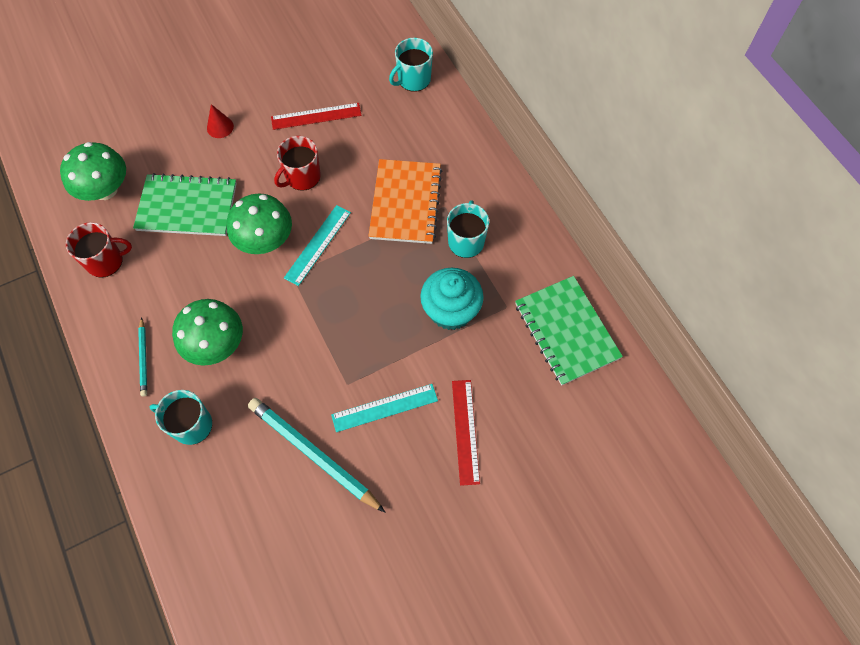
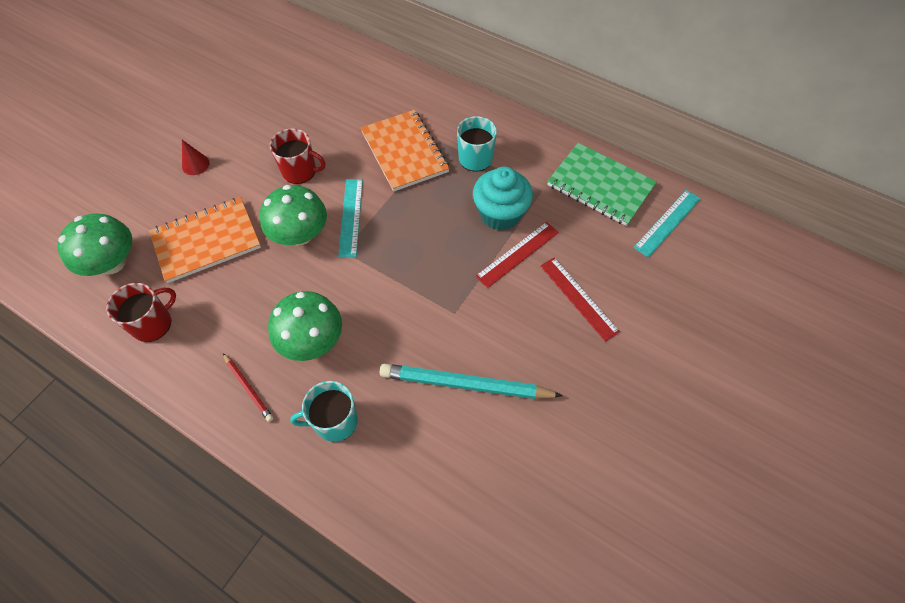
camera: 30 degrees left, 5 degrees down
(143, 359) = (248, 388): turquoise pencil -> red pencil
(187, 207) = (206, 241): green notebook -> orange notebook
(302, 177) = (300, 171): red mug -> red mug turned 90 degrees counterclockwise
(316, 116) = (280, 120): red ruler -> red ruler (517, 254)
(384, 408) = (500, 315): turquoise ruler -> turquoise ruler (667, 223)
(413, 79) = (346, 61): turquoise mug -> none

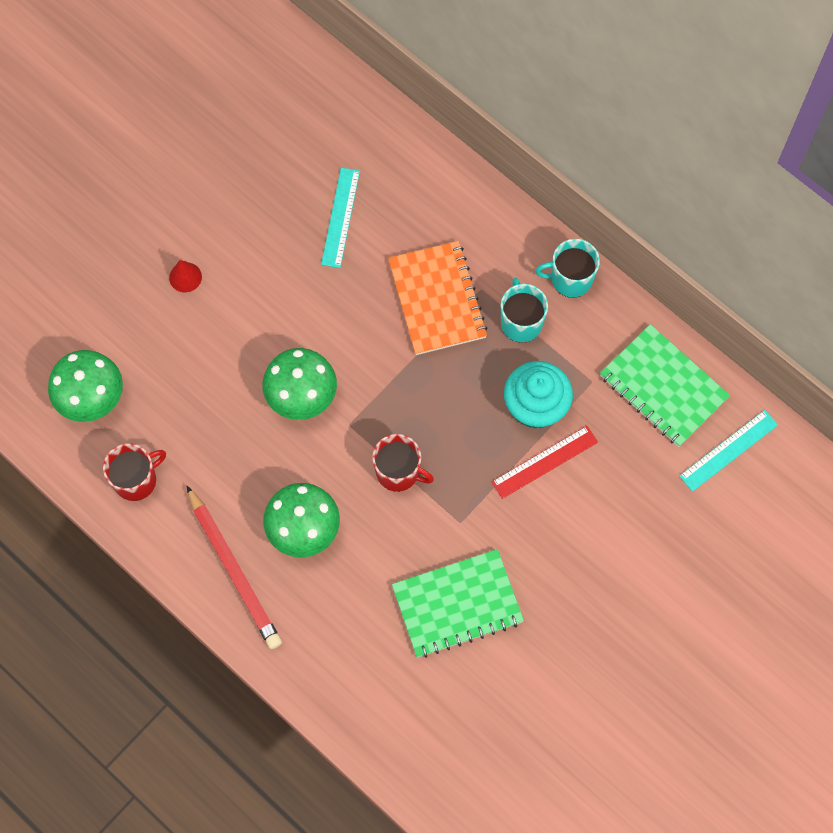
camera: 10 degrees right, 10 degrees up
(206, 241) = (195, 386): orange notebook -> none
(248, 388) = (234, 571): red pencil -> red pencil, size x1.98
(300, 171) = (308, 307): red mug -> red mug (398, 472)
(335, 421) = (318, 621): turquoise mug -> turquoise mug (570, 279)
(351, 216) = (362, 381): turquoise ruler -> turquoise ruler (340, 217)
(465, 384) = (457, 604): turquoise pencil -> green notebook
(578, 298) = (600, 528): red ruler -> none

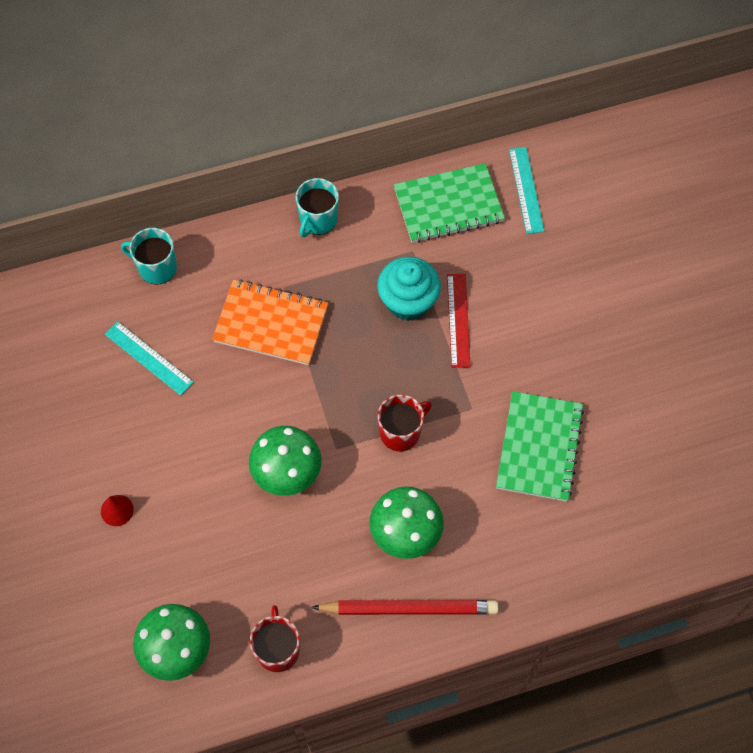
camera: 60 degrees left, 5 degrees down
(521, 322) = (330, 274): turquoise mug -> turquoise mug (156, 267)

